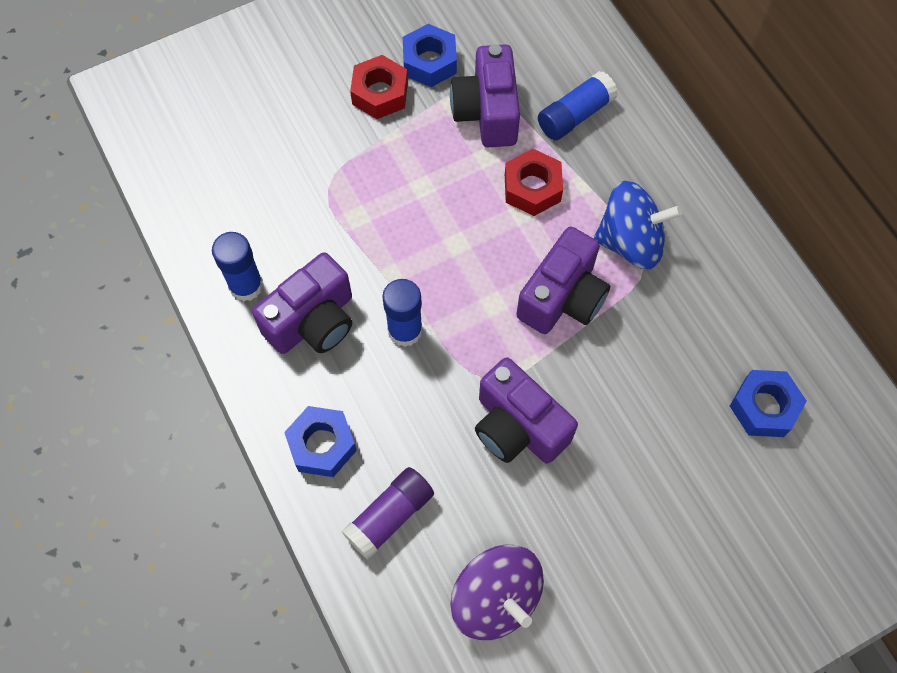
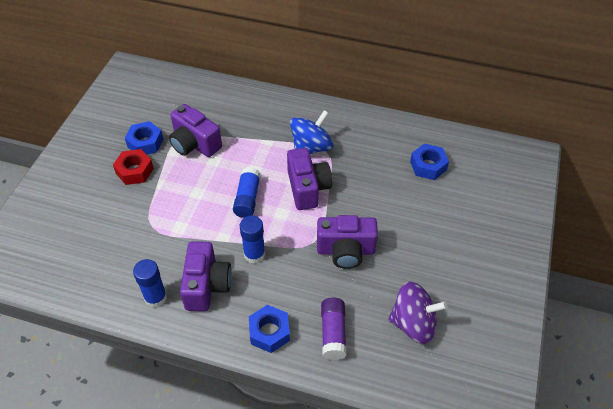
camera: 45 degrees left, 15 degrees down
(532, 188) = (248, 158): red nut -> none
(575, 115) = (235, 119): blue glue stick -> blue glue stick (247, 198)

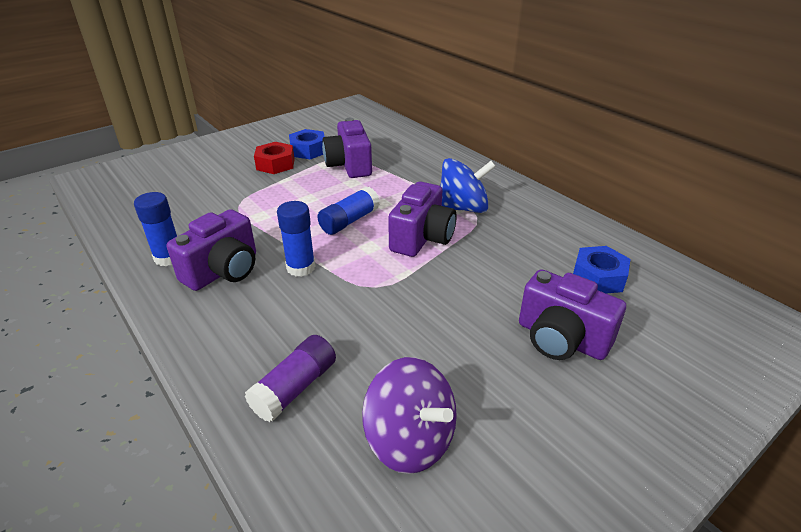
camera: 35 degrees right, 15 degrees down
(269, 332) = (228, 345): blue nut -> none
(345, 251) = (404, 312): purple camera -> purple camera (561, 339)

